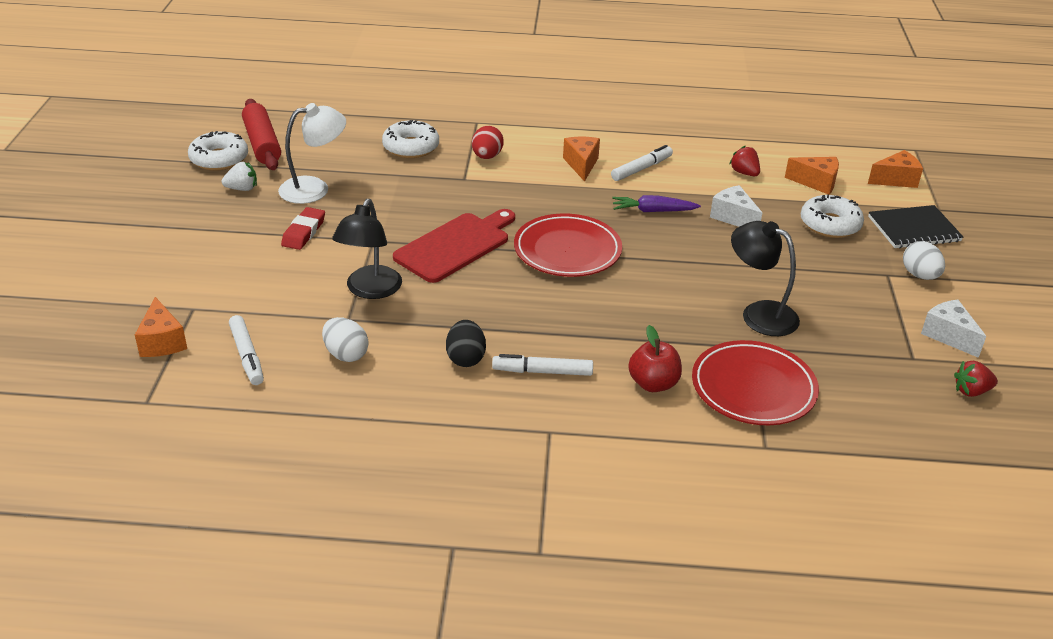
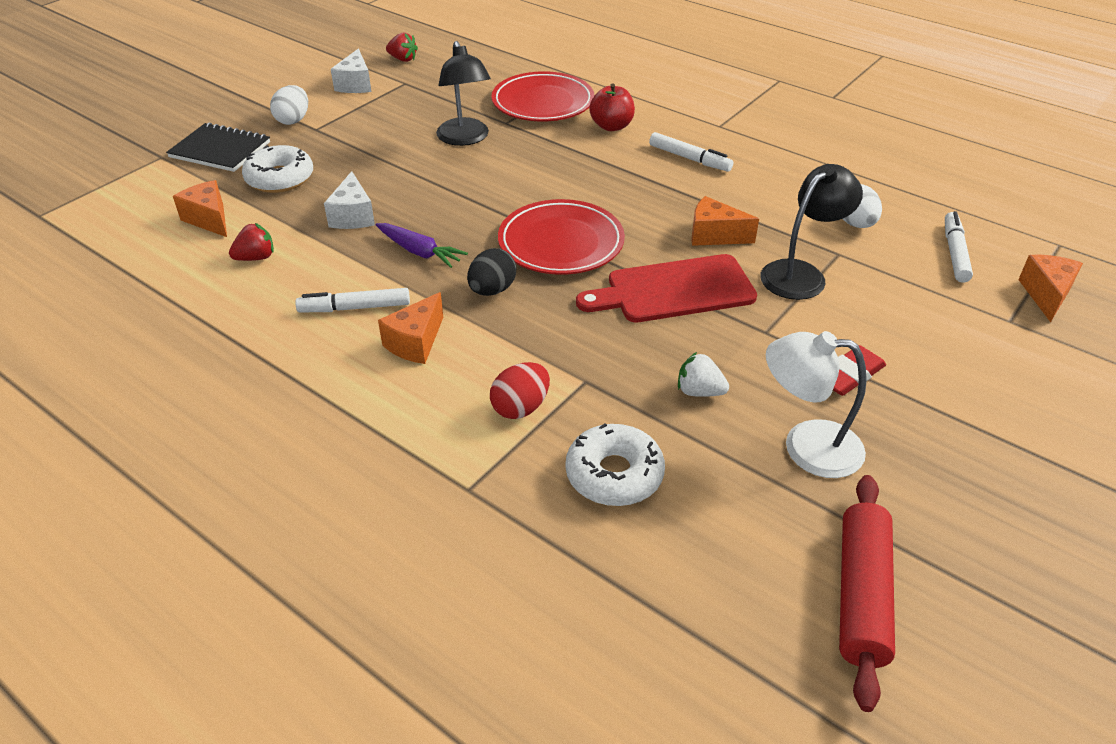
camera: 145 degrees left, 5 degrees up
(219, 159) = (949, 584): white donut -> none
(242, 189) = (919, 491): white strawberry -> white strawberry (699, 391)
(465, 358) = (746, 187): black egg -> black egg (492, 290)
(744, 173) = (256, 258): red strawberry -> red strawberry turned 120 degrees counterclockwise
(895, 180) = (132, 194): orange cheese -> orange cheese (714, 235)

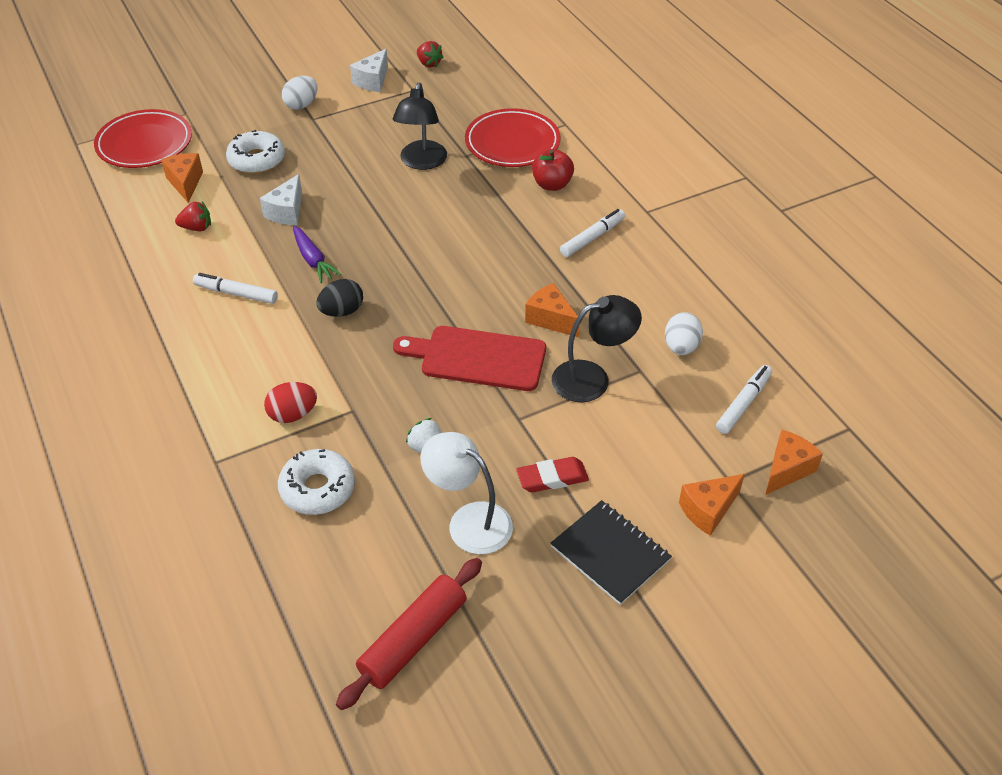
camera: 25 degrees right, 5 degrees up
(220, 150) = (230, 119): black notebook -> black notebook (610, 553)
(415, 342) = (258, 337): orange cheese -> orange cheese (708, 510)
(561, 243) = (423, 286): red plate -> red plate (144, 144)
(689, 158) = (592, 238): white marker -> white marker turned 105 degrees counterclockwise

